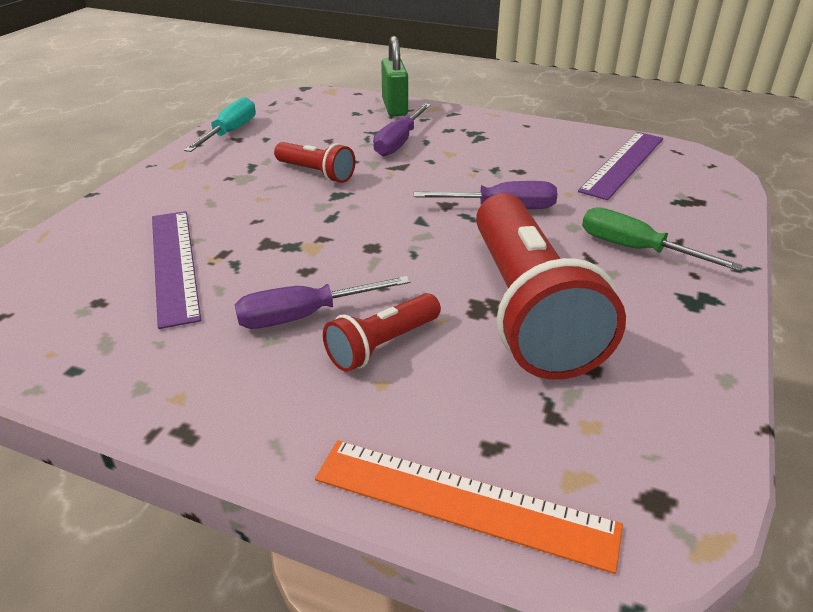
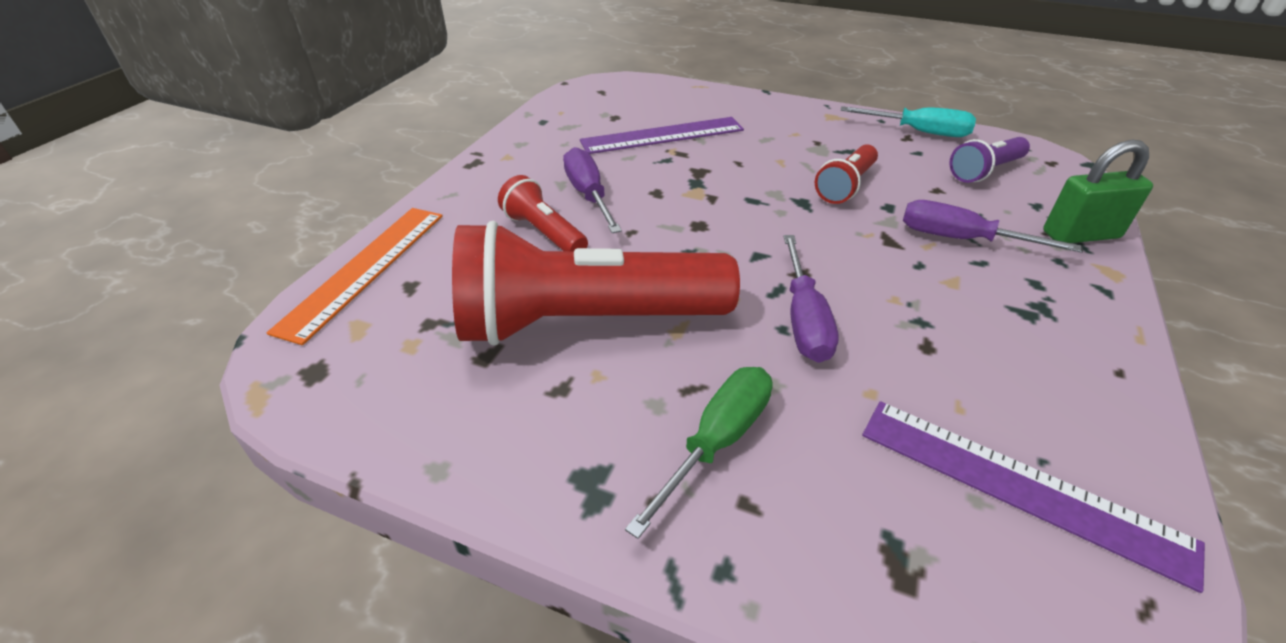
camera: 90 degrees right, 5 degrees up
(305, 120) = (985, 171): none -> purple flashlight

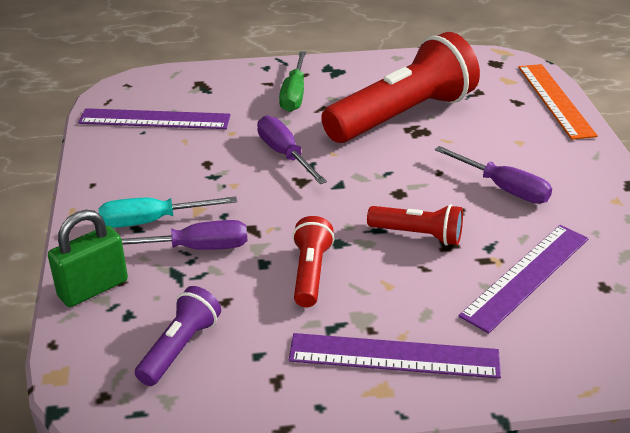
camera: 150 degrees right, 5 degrees down
(544, 233) = (492, 151): red flashlight -> red flashlight (418, 235)
(811, 126) = (394, 356): none -> purple ruler
(919, 132) = (266, 396): turquoise screwdriver -> turquoise screwdriver (152, 221)

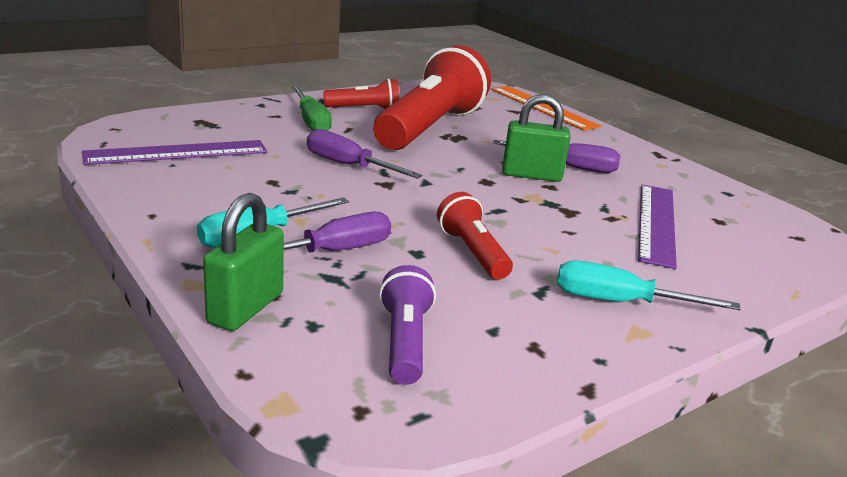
camera: 30 degrees left, 10 degrees down
(394, 356) = (619, 302): purple ruler -> turquoise screwdriver
(418, 235) = (537, 208): red flashlight -> red flashlight (364, 109)
(451, 193) = (531, 175): none -> green padlock

